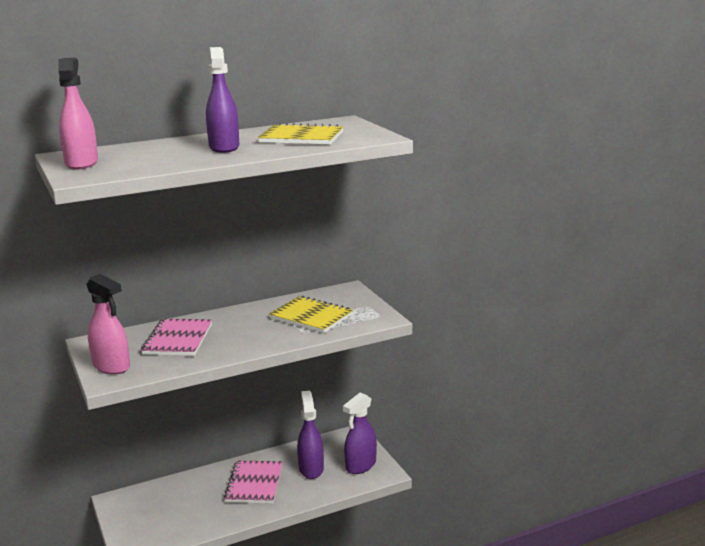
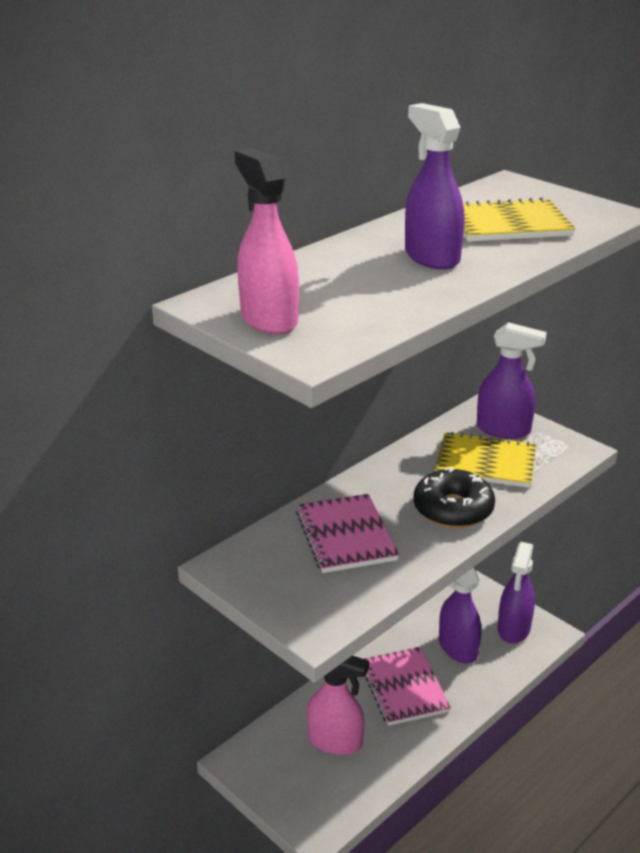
camera: 20 degrees left, 10 degrees up
(111, 366) = (298, 603): pink spray bottle -> pink spray bottle (335, 741)
(260, 337) = (453, 509): none -> black donut
(345, 301) = (503, 429): none -> purple spray bottle

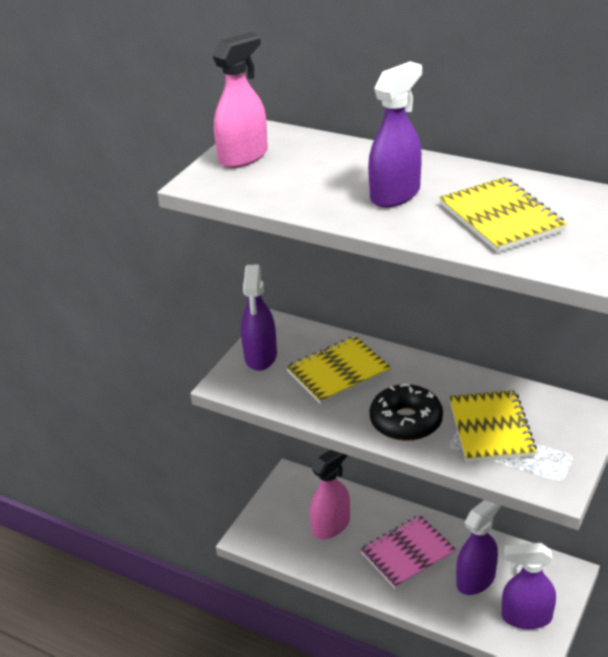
camera: 75 degrees right, 5 degrees up
(335, 741) = (331, 525): pink spray bottle -> pink spray bottle turned 135 degrees counterclockwise
(346, 536) = (338, 372): pink notebook -> yellow notebook
(503, 429) = (557, 431): purple spray bottle -> purple spray bottle (260, 356)

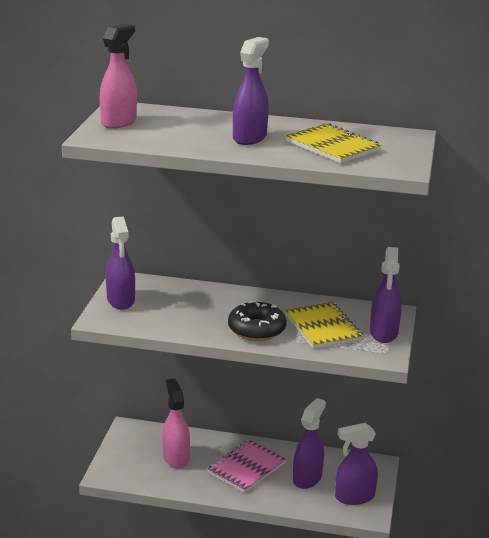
camera: 20 degrees left, 10 degrees down
(331, 525) = (176, 457): pink spray bottle -> pink spray bottle turned 45 degrees counterclockwise
(338, 372) = (190, 305): yellow notebook -> none
(568, 447) = (384, 333): none -> purple spray bottle

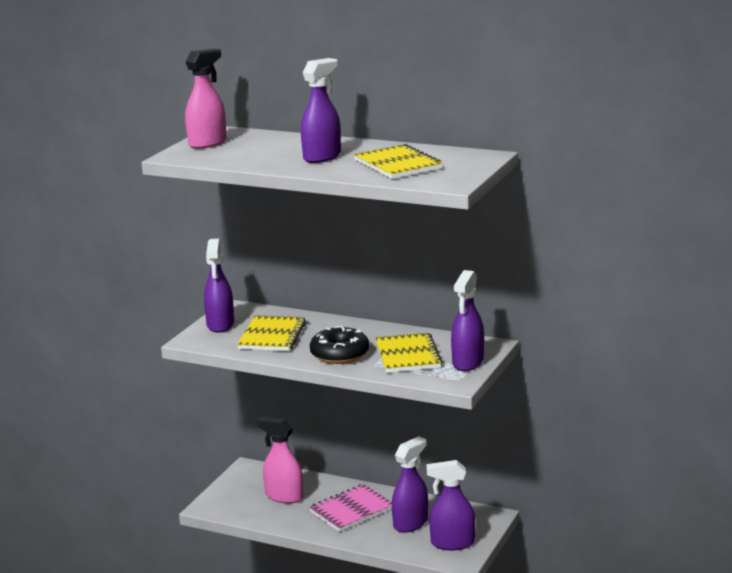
camera: 15 degrees right, 5 degrees down
(176, 457) = (284, 496): pink spray bottle -> pink spray bottle turned 60 degrees counterclockwise
(179, 311) = (272, 336): none -> yellow notebook

